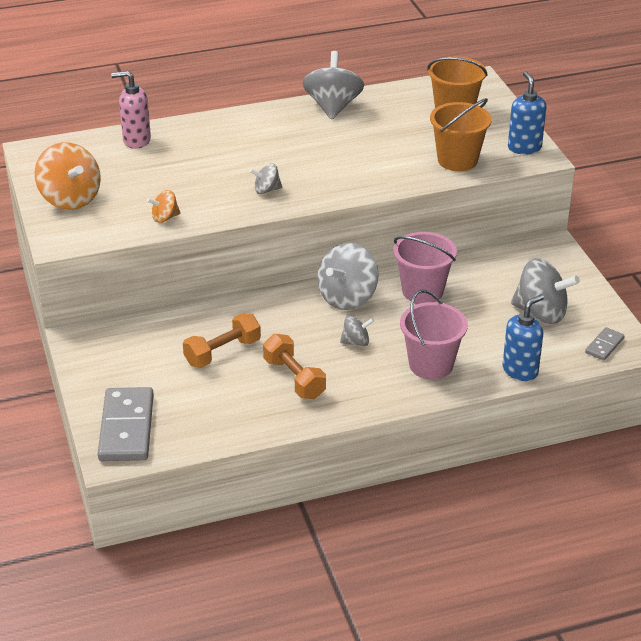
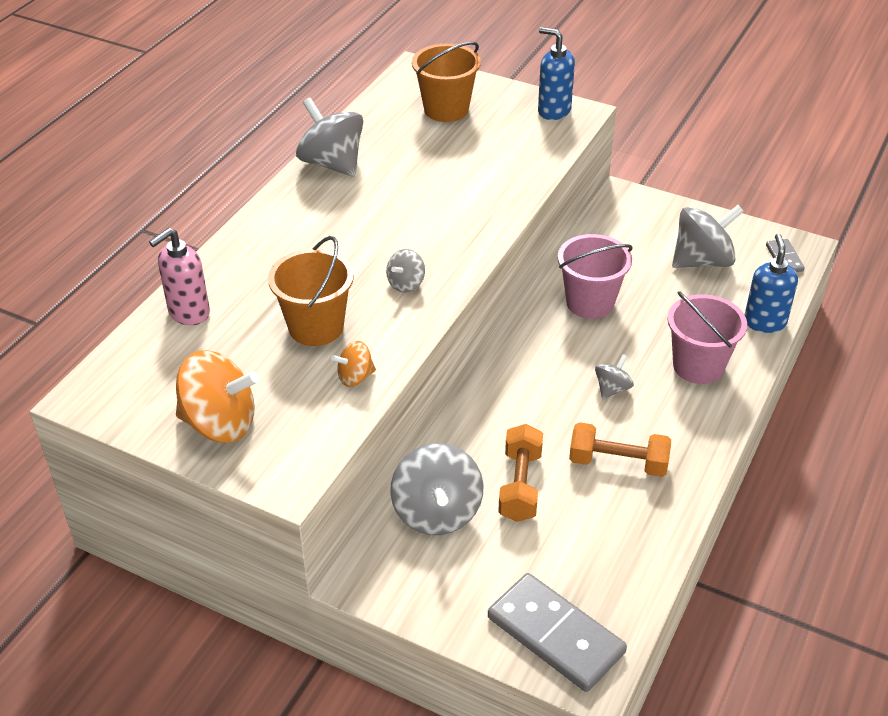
camera: 45 degrees left, 5 degrees up
(165, 218) = (355, 377): orange spinning top -> orange spinning top turned 45 degrees clockwise
(347, 297) = (542, 351): grey spinning top -> grey spinning top (437, 512)
(457, 160) = (521, 153): orange bucket -> orange bucket (316, 327)

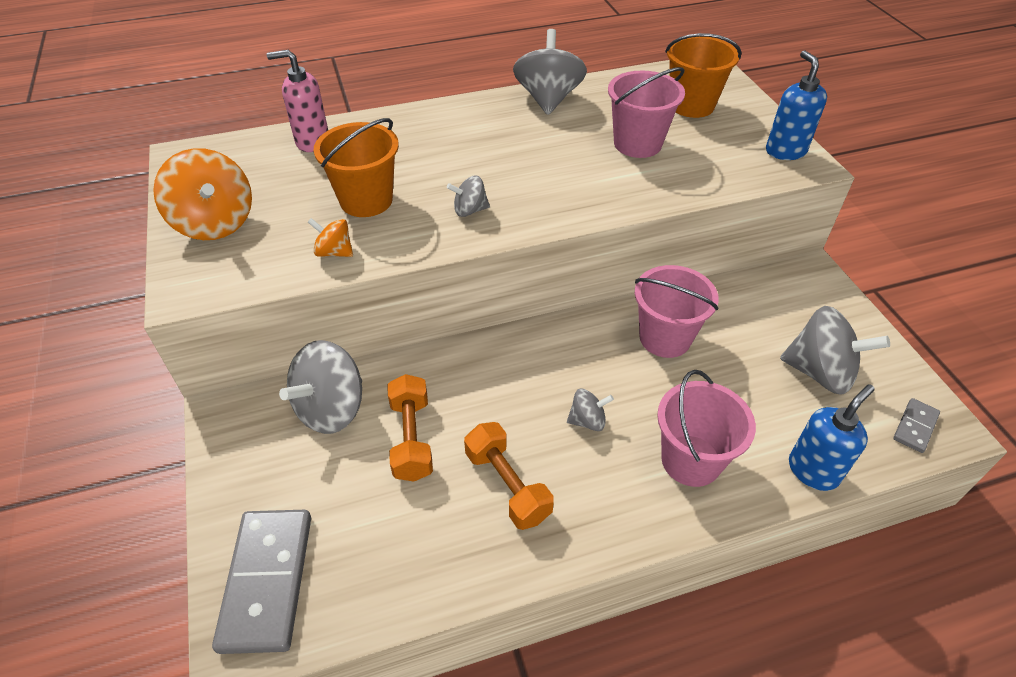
camera: 45 degrees right, 5 degrees up
(450, 162) = (637, 144): none -> pink bucket
(520, 485) = (412, 438): orange dumbbell -> orange dumbbell turned 60 degrees counterclockwise

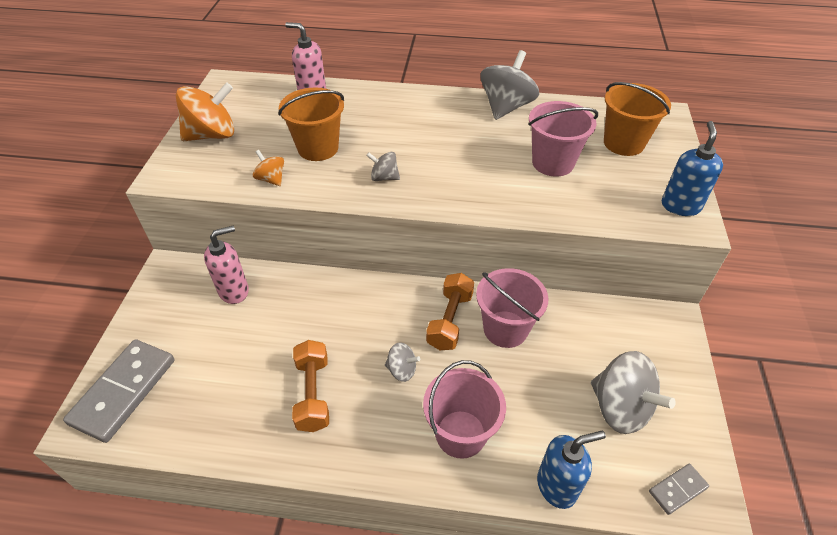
camera: 25 degrees right, 0 degrees up
(215, 223) = (212, 135): orange spinning top -> orange spinning top turned 105 degrees counterclockwise
(331, 409) = (234, 291): grey spinning top -> pink soap dispenser
(412, 438) = (271, 333): orange dumbbell -> orange dumbbell (450, 320)

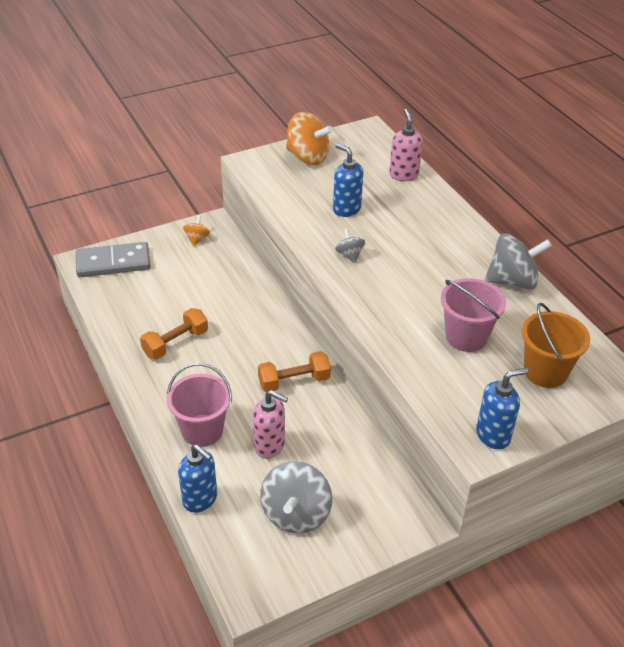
camera: 55 degrees right, 5 degrees down
(234, 291) = (222, 262): pink soap dispenser -> pink soap dispenser (270, 446)
(271, 179) = (292, 206): orange spinning top -> orange spinning top (197, 239)
(318, 148) = (346, 209): orange bucket -> blue soap dispenser
(402, 370) = (229, 376): grey spinning top -> none
(505, 329) = (313, 416): pink bucket -> none
(677, 489) = (249, 572): grey domino -> none

